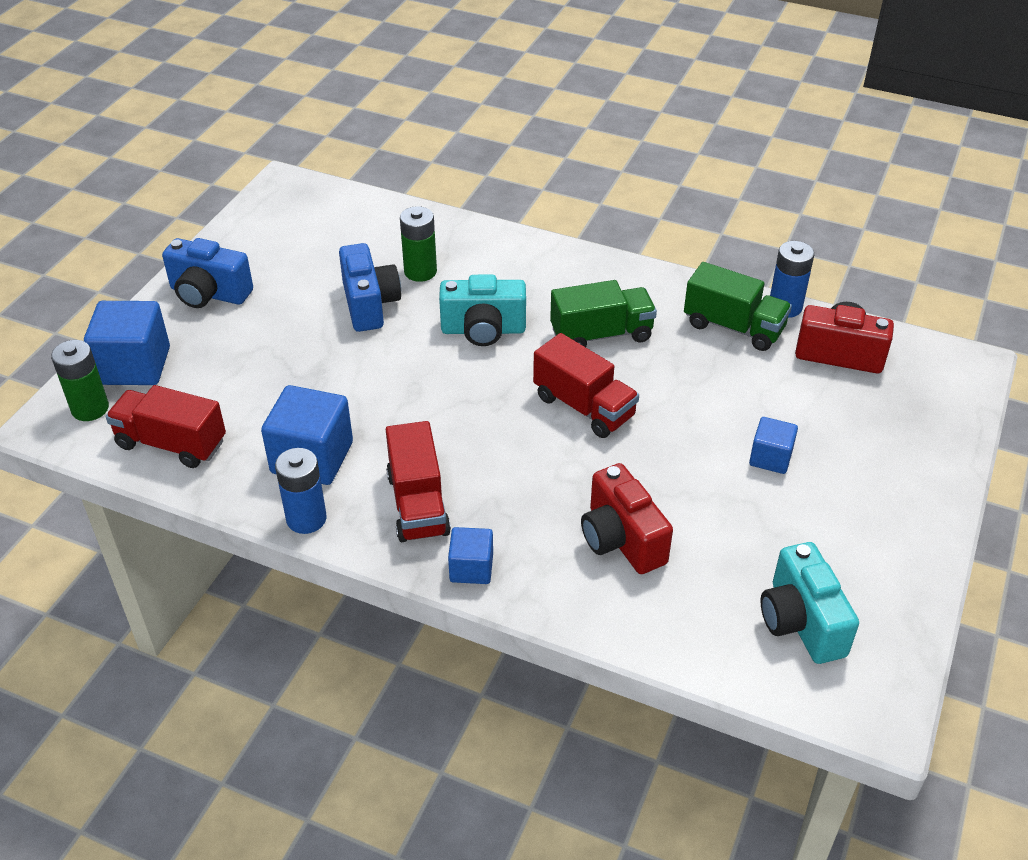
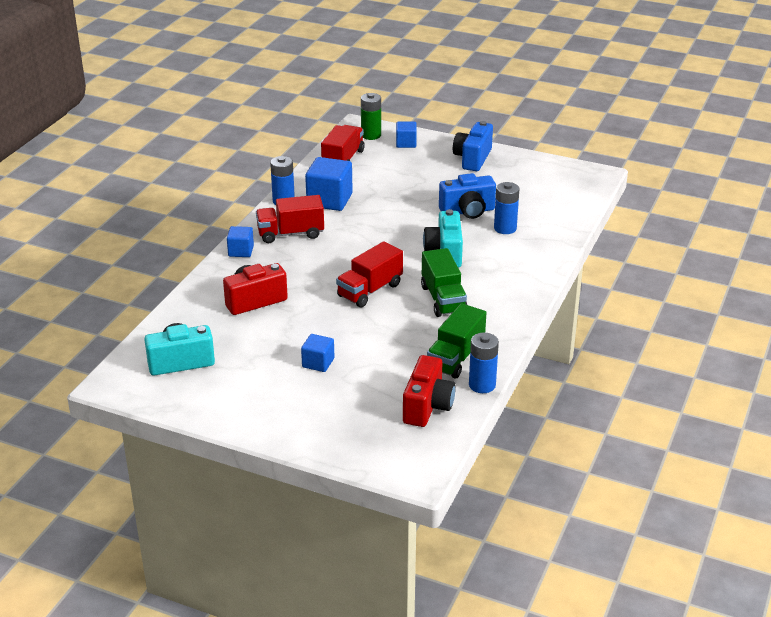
camera: 90 degrees right, 10 degrees down
(134, 366) = (406, 143): blue cube -> blue cube, size x0.57
(420, 271) = (505, 228): green battery -> blue battery

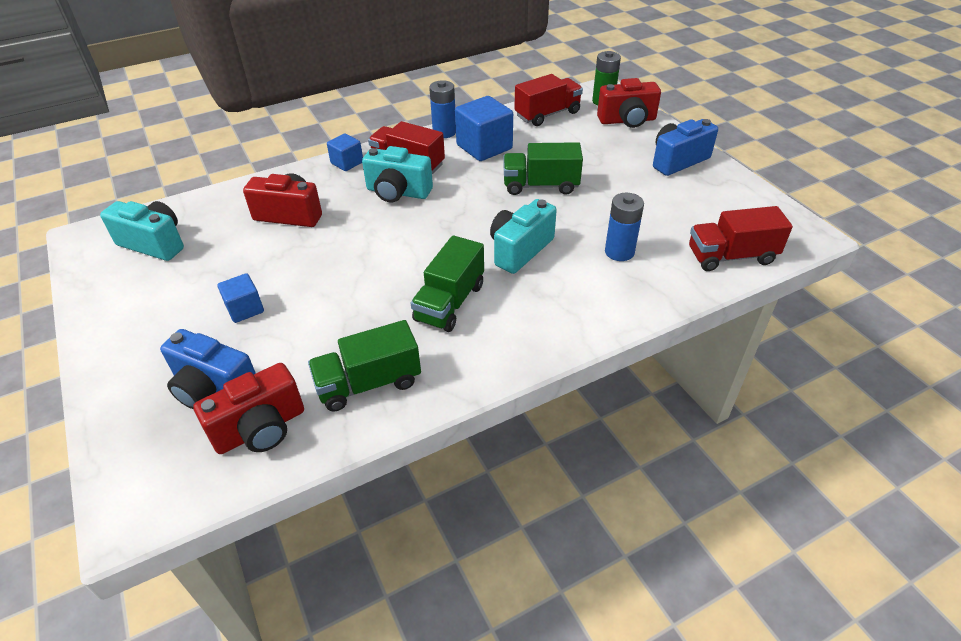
camera: 40 degrees right, 10 degrees up
(312, 254) = (398, 192): none -> turquoise camera
(370, 290) = (395, 255): red truck -> red truck (731, 256)
(405, 209) = (540, 185): none -> green truck
(406, 143) = (627, 120): blue cube -> red camera
(467, 211) = (602, 215): blue camera -> blue camera (214, 388)
(482, 385) = (348, 438): blue battery -> none

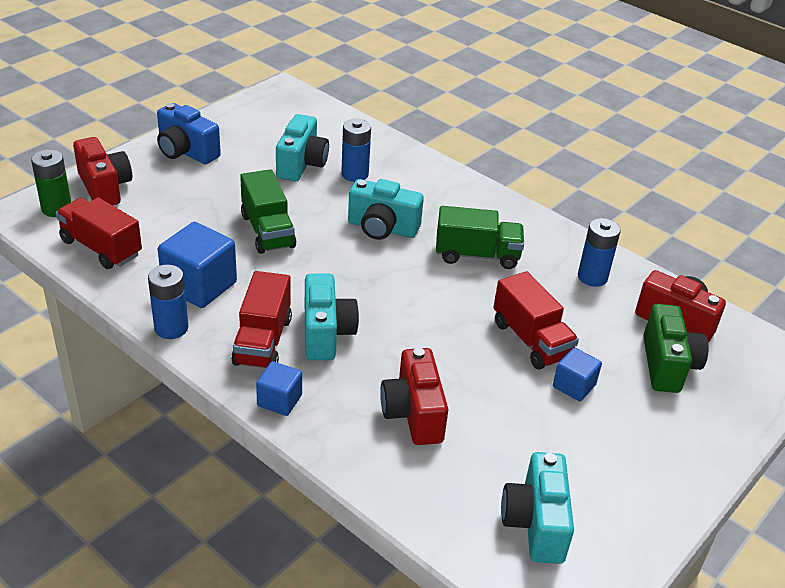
camera: 115 degrees left, 5 degrees down
(214, 388) = (667, 365): blue camera -> green camera
(369, 383) = (592, 277): green truck -> blue battery
(645, 221) = (301, 164): none -> turquoise camera
(731, 256) = (331, 122): red truck -> red truck (531, 340)

